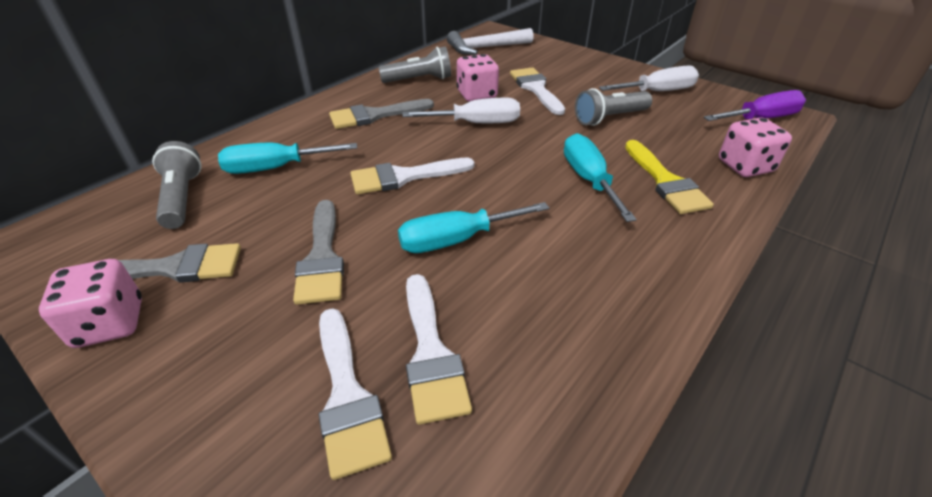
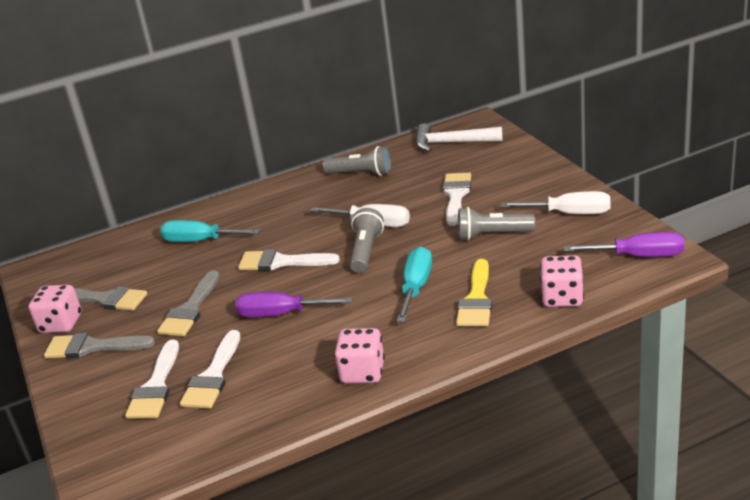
camera: 30 degrees right, 10 degrees down
(182, 198) = (131, 254): grey flashlight -> grey flashlight (366, 251)
(375, 115) = (299, 205): grey brush -> grey brush (92, 347)
(456, 240) = (281, 314): turquoise screwdriver -> purple screwdriver
(476, 95) = (397, 196): pink dice -> pink dice (362, 372)

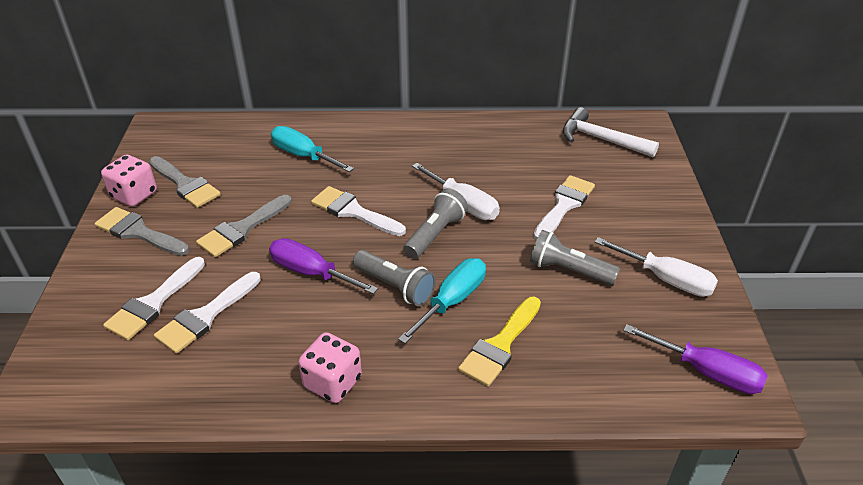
camera: 20 degrees right, 10 degrees up
(361, 173) = (492, 140): grey flashlight -> grey flashlight (395, 286)
(562, 298) = (588, 388): pink dice -> none

